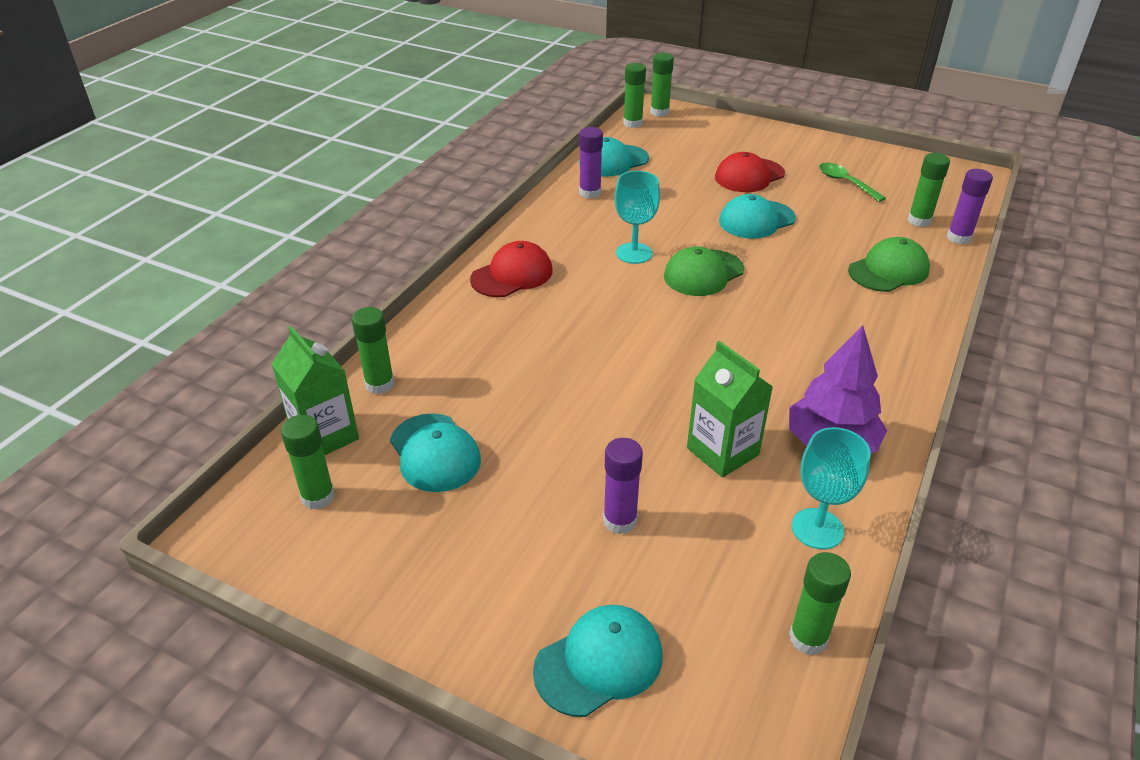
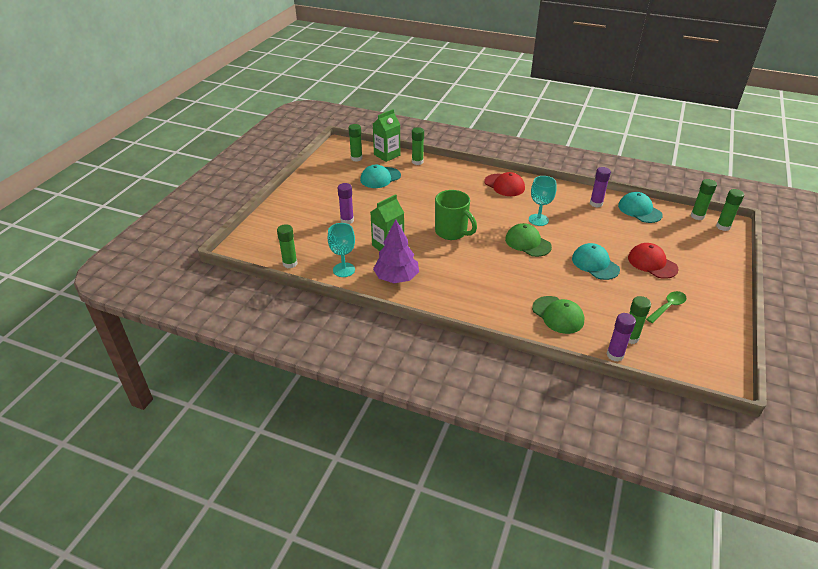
camera: 85 degrees right, 0 degrees up
(599, 662) = (284, 218): turquoise cap -> none
(671, 356) = (452, 232): none -> green mug

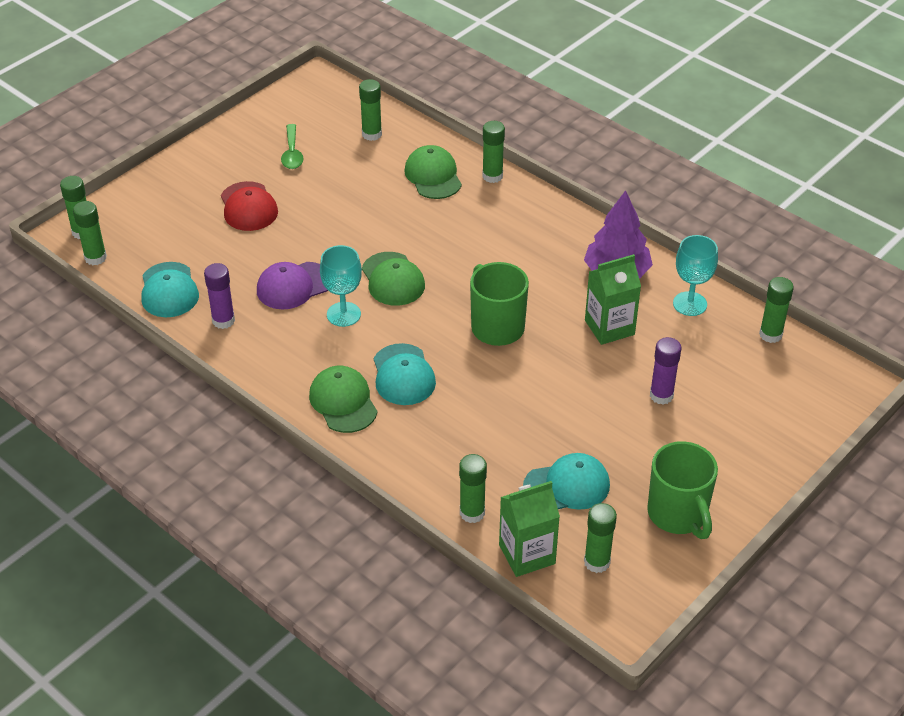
camera: 160 degrees left, 5 degrees up
(325, 178) = (678, 515): none -> green mug
(504, 185) = (343, 402): red cap -> green cap
(517, 326) = (492, 176): none -> green glue stick
(578, 227) = (294, 286): none -> purple cap
(595, 264) = (326, 225): turquoise cap -> turquoise cap (403, 375)
(615, 355) = (405, 123): purple glue stick -> none
(668, 307) = (292, 153): green spoon -> green spoon turned 75 degrees counterclockwise

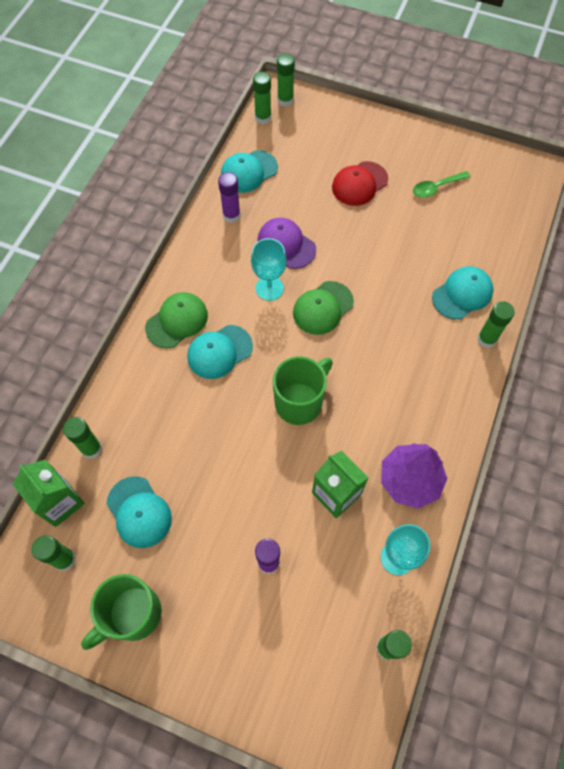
camera: 70 degrees right, 20 degrees up
(372, 134) = (490, 232): green glue stick -> none
(433, 176) = (462, 294): green cap -> turquoise cap

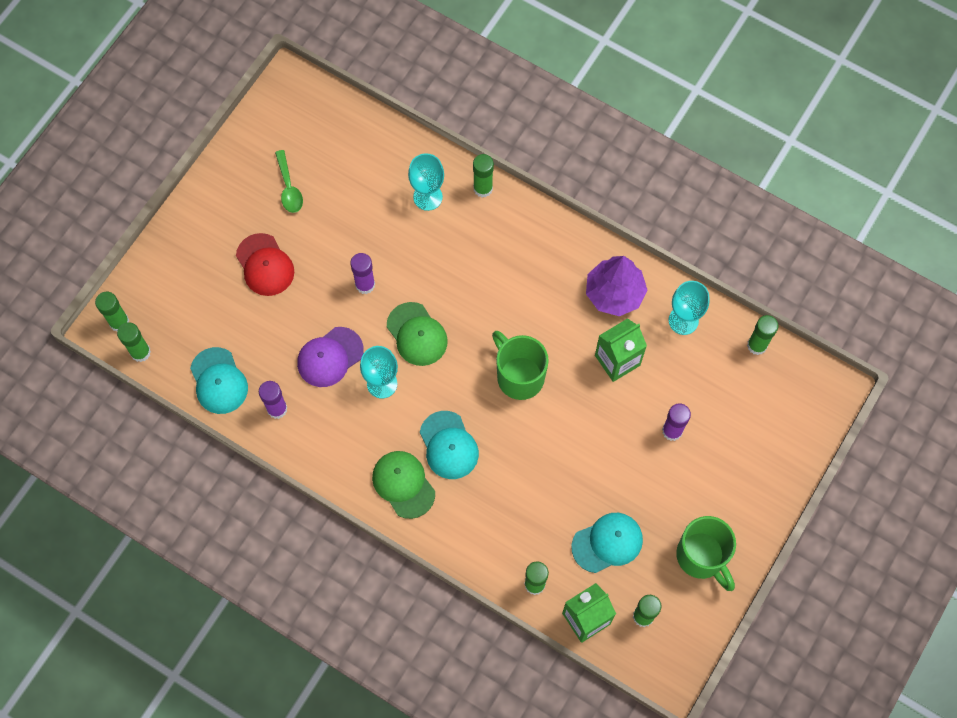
camera: 80 degrees left, 5 degrees up
(361, 259) = (365, 285): none -> purple glue stick
(462, 294) = (427, 197): turquoise cap -> turquoise goblet

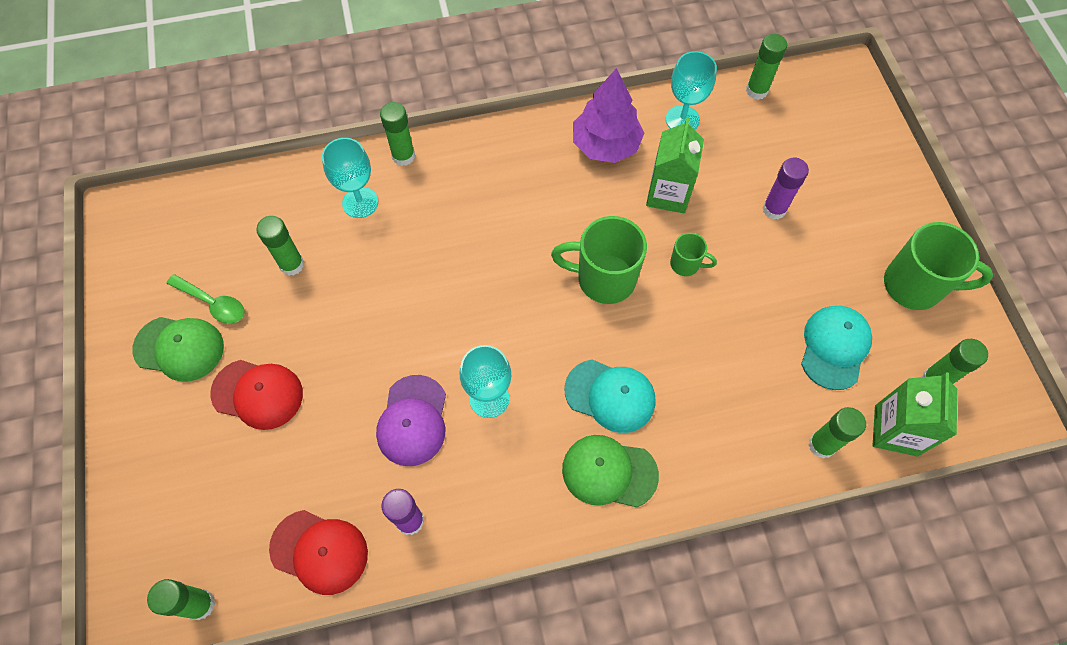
camera: 45 degrees left, 5 degrees down
(119, 322) = (144, 595): green glue stick -> green glue stick (292, 264)
(219, 381) = (319, 551): turquoise cap -> red cap
(365, 285) = (379, 325): purple glue stick -> none
(417, 334) = (474, 325): green cap -> green cap (179, 348)
(577, 413) = (686, 264): none -> green mug

